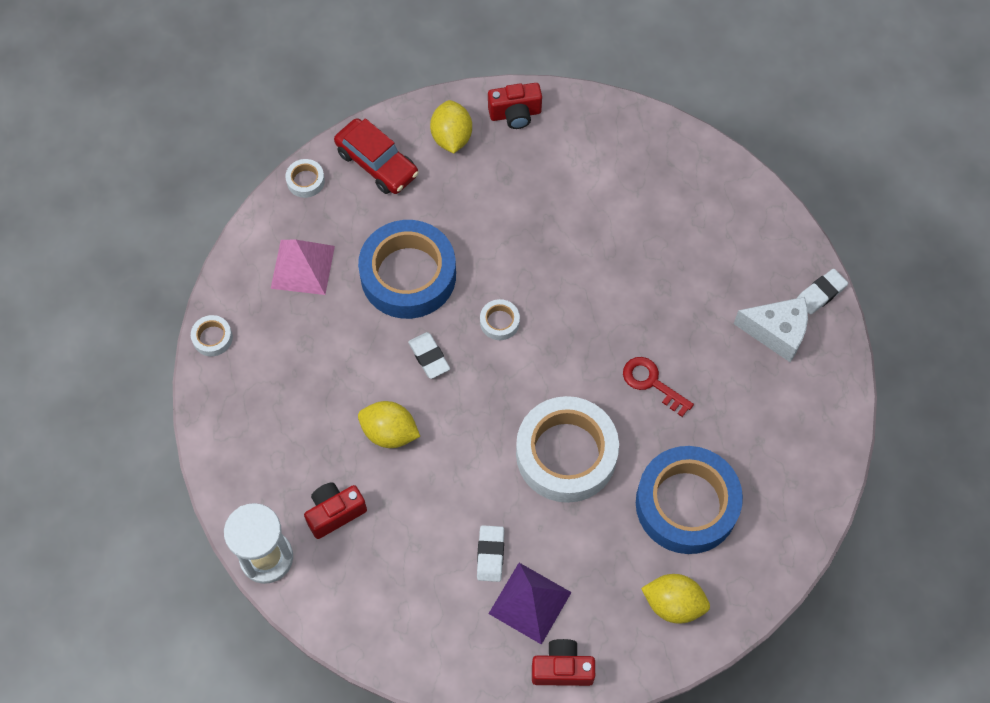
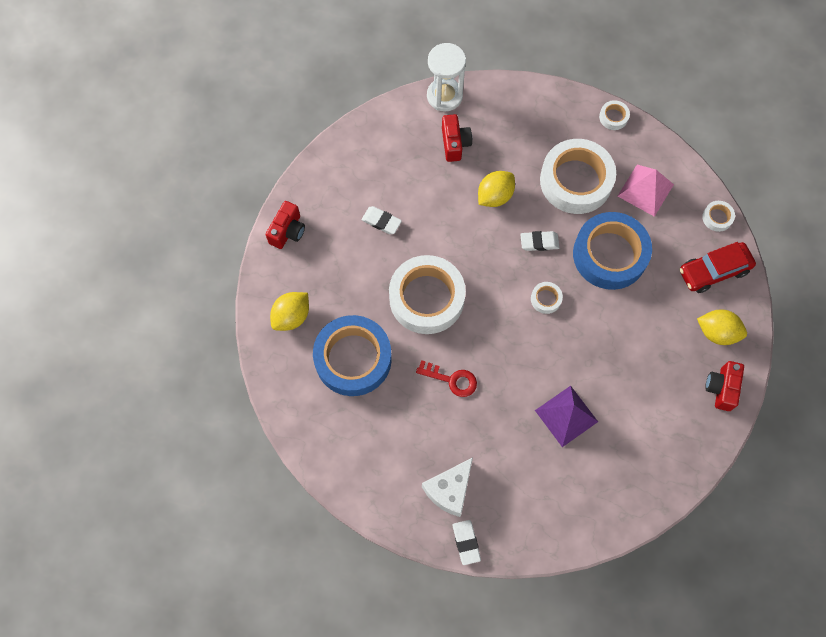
camera: 115 degrees right, 5 degrees up
(325, 348) = (576, 181): none -> white tape
(530, 603) = (338, 231): purple pyramid -> purple pyramid (566, 416)
(652, 383) = (452, 380): red key -> red key turned 45 degrees clockwise

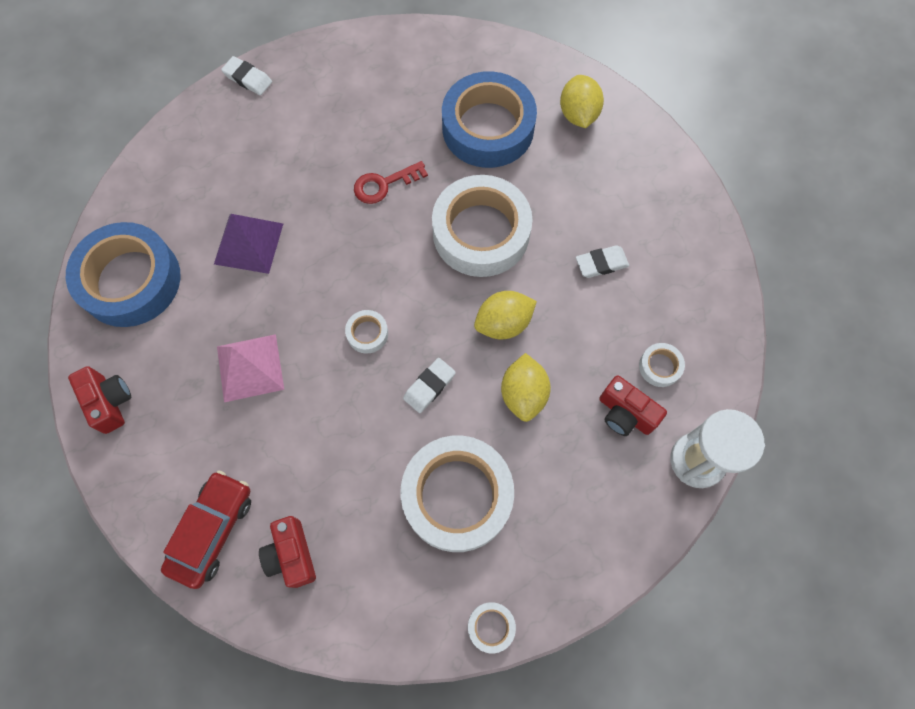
camera: 135 degrees right, 0 degrees up
(288, 231) = (671, 177): red camera -> red camera (291, 555)
(449, 490) = (298, 102): white cheese -> none
(610, 254) = (343, 442): blue tape -> blue tape (130, 280)
(645, 190) = (370, 561): pink pyramid -> pink pyramid (250, 367)
(717, 217) = (257, 606): white tape -> white tape (660, 366)
(717, 332) = (157, 459): yellow lemon -> yellow lemon (503, 323)

